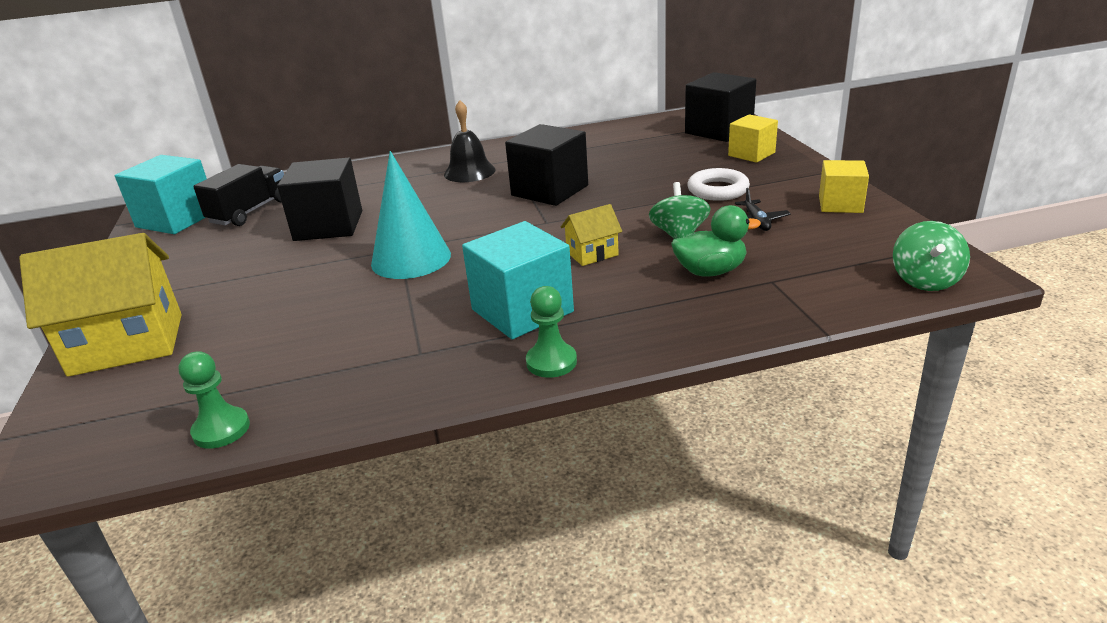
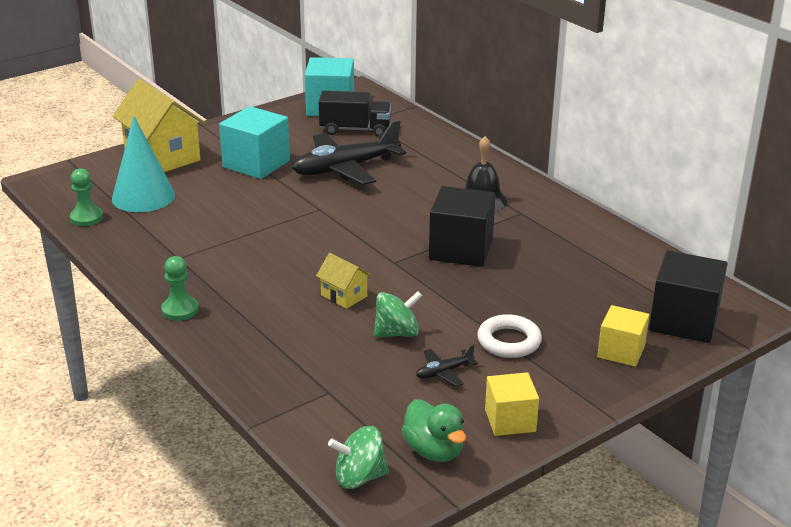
camera: 65 degrees right, 0 degrees up
(328, 226) = (345, 168): black cube -> black plane
(411, 259) = (304, 218): turquoise cone -> turquoise cone (143, 197)
(522, 310) = (243, 283): turquoise cube -> turquoise cube (256, 164)
(710, 271) = (334, 358): green duck -> green duck (434, 451)

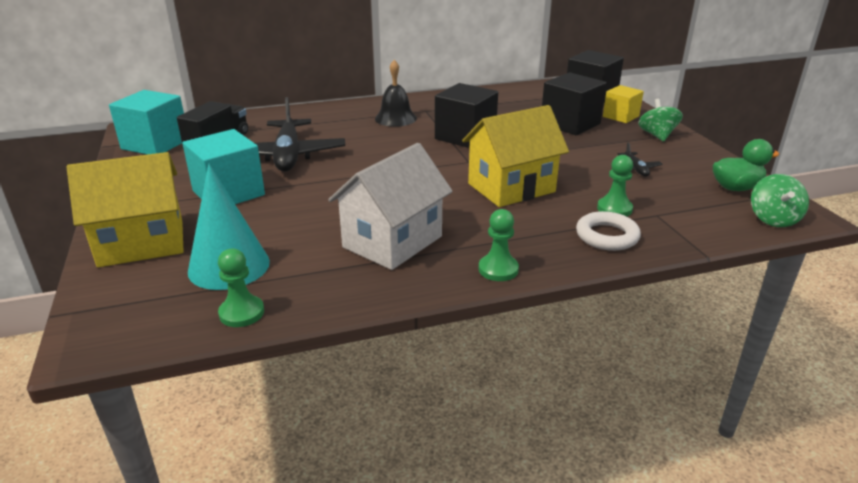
camera: 70 degrees left, 0 degrees up
(206, 253) = (392, 242): none -> white house
(328, 363) = (614, 209): none -> green pawn
(344, 296) = (511, 188): yellow house -> yellow house, size x2.08
(397, 333) = (577, 176): green spinning top -> green spinning top (657, 135)
(509, 341) = (600, 143): white ring -> white ring (607, 236)
(510, 420) = (697, 159): yellow cube -> none
(558, 314) = (570, 124): none -> black cube

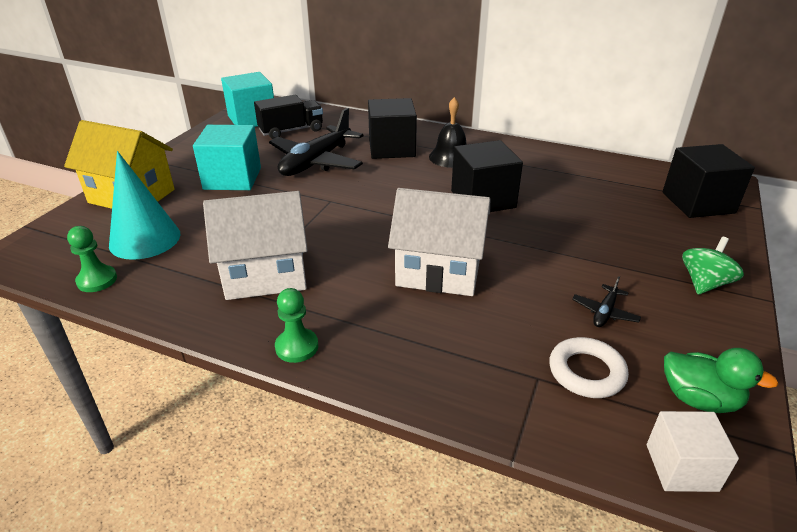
camera: 40 degrees right, 5 degrees up
(511, 188) = (438, 271): yellow house -> white house
(570, 124) = (616, 227): black cube -> black cube (392, 148)
(607, 236) = (444, 371): white ring -> white ring (586, 372)
(614, 209) = (502, 346): green pawn -> none
(620, 116) = (695, 241): yellow cube -> none
(773, 219) = (681, 467): green spinning top -> white cube

